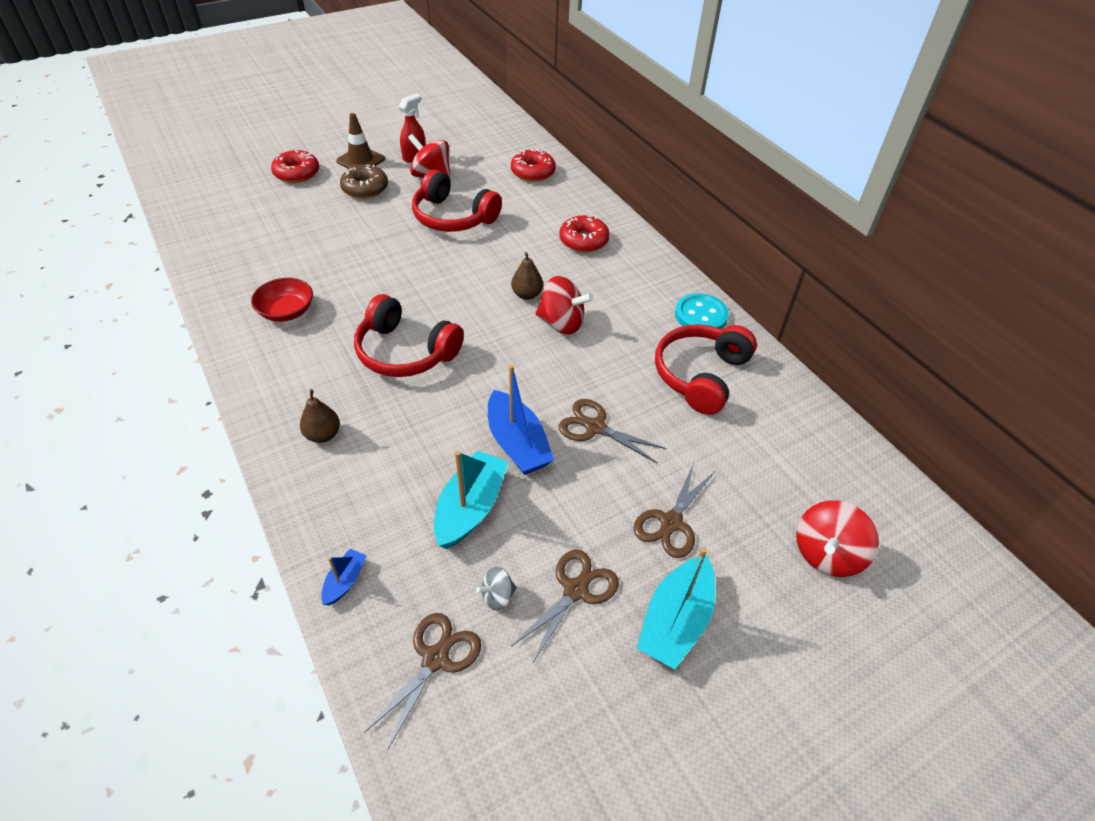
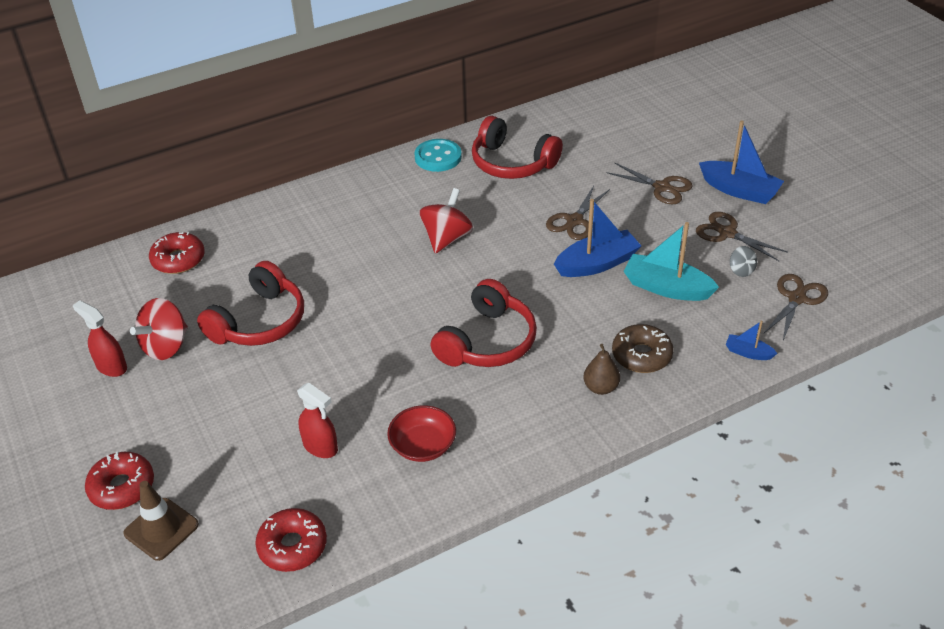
camera: 85 degrees left, 5 degrees down
(304, 256) = (320, 447): none -> red spray bottle
(360, 160) = (106, 421): brown traffic cone -> brown traffic cone (161, 529)
(365, 188) = (179, 408): brown donut -> brown donut (641, 355)
(435, 659) = (796, 298): brown scissors -> brown scissors turned 90 degrees clockwise
(527, 294) = (403, 261): brown pear -> none
(583, 240) = (319, 222): red donut -> red donut (292, 546)
(675, 621) = (739, 190): turquoise boat -> blue boat
(826, 554) = (674, 125): red spinning top -> none

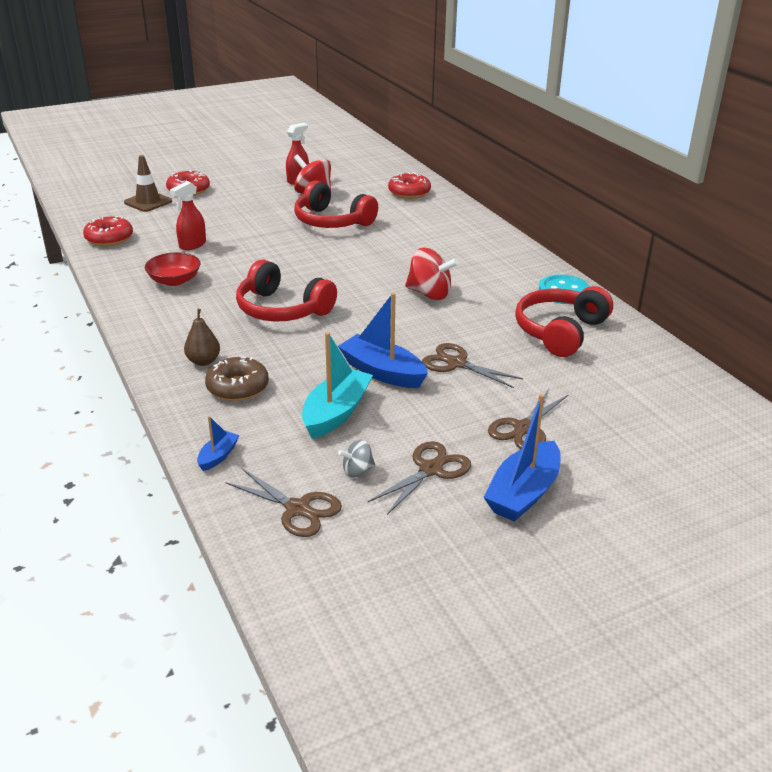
camera: 90 degrees right, 10 degrees down
(597, 264) = (382, 372): blue boat -> blue boat turned 150 degrees clockwise

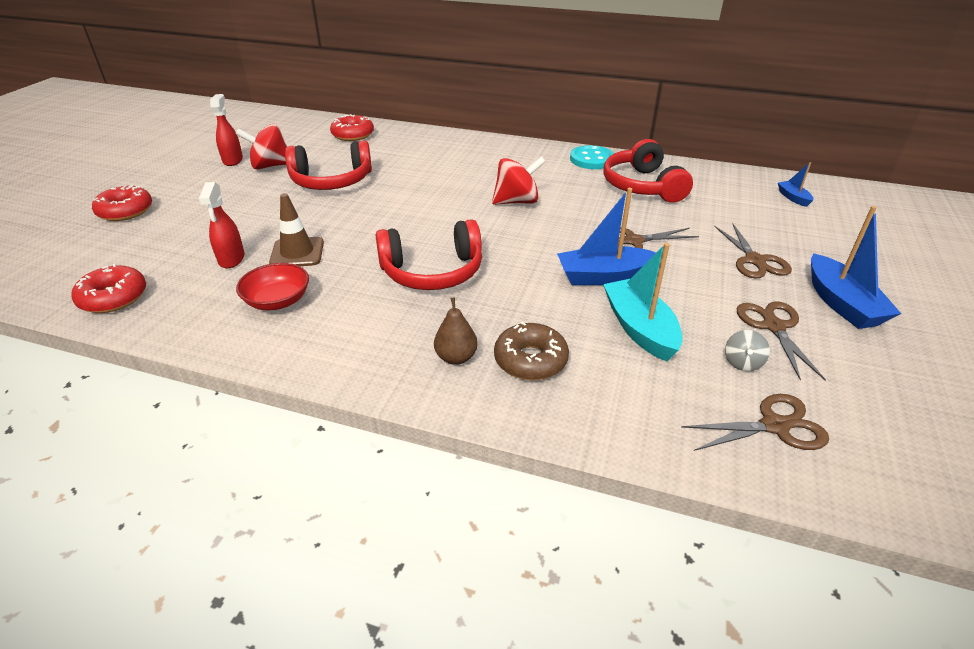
camera: 45 degrees left, 5 degrees up
(148, 202) = (95, 241): brown traffic cone -> brown traffic cone (297, 253)
(218, 456) = (638, 432): blue boat -> blue boat (793, 198)

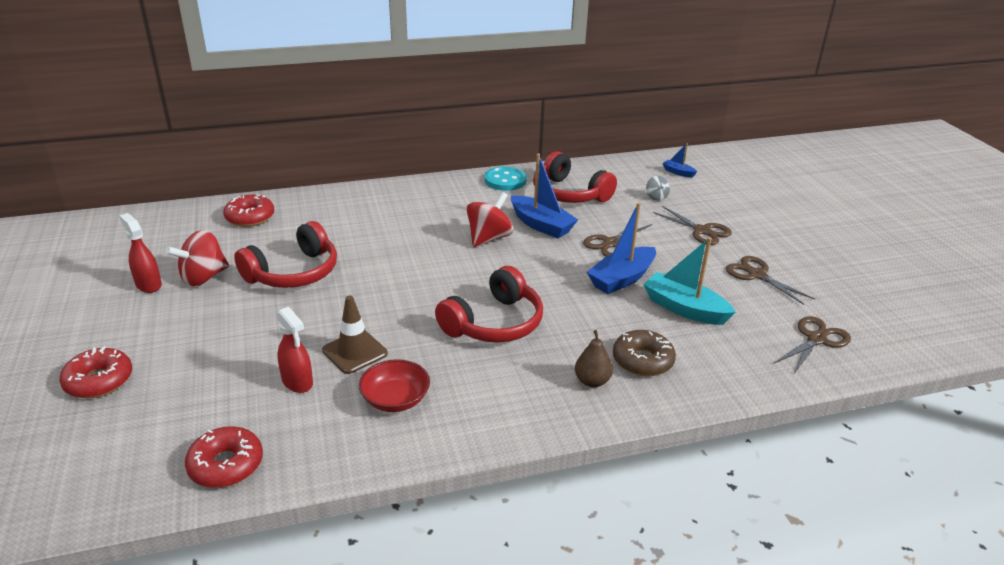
camera: 35 degrees left, 5 degrees down
(742, 362) = (763, 307): grey spinning top -> grey spinning top (656, 197)
(841, 303) = (777, 244): blue boat -> blue boat (541, 225)

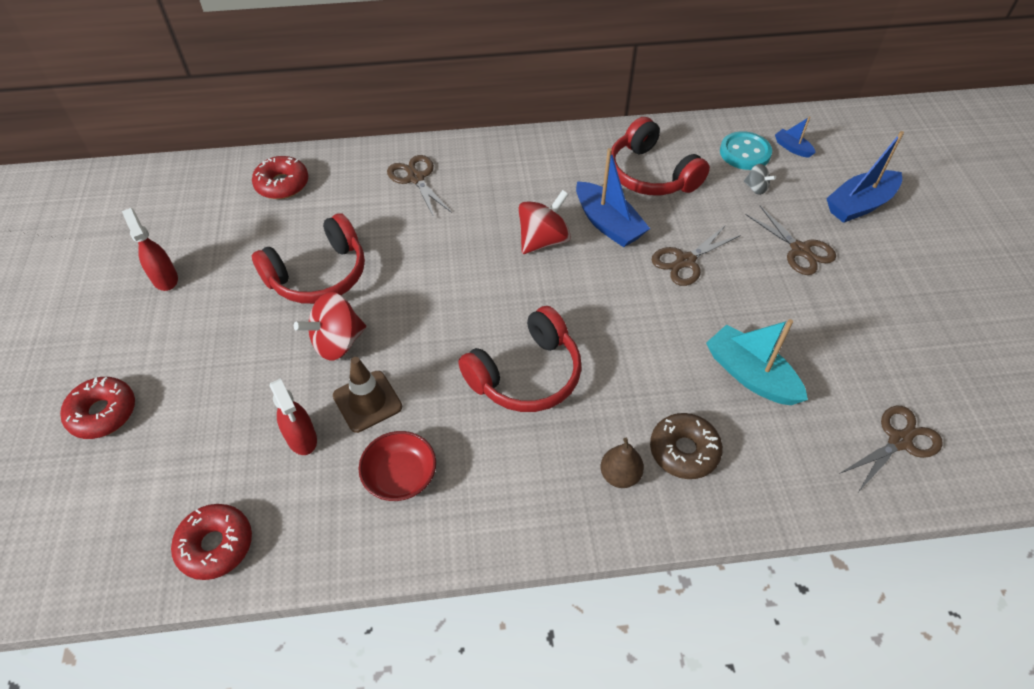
camera: 10 degrees right, 20 degrees up
(203, 277) = (222, 273): red spinning top -> red spinning top (337, 342)
(505, 180) = (578, 146): turquoise button -> turquoise button (745, 152)
(622, 279) = (686, 320): blue boat -> blue boat (859, 205)
(656, 197) = (756, 188): grey spinning top -> grey spinning top turned 45 degrees counterclockwise
(757, 275) = (851, 329): brown scissors -> brown scissors (416, 178)

